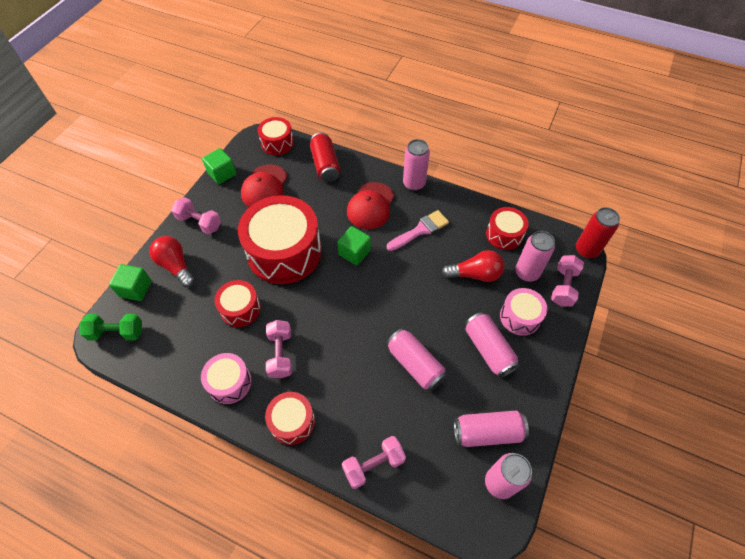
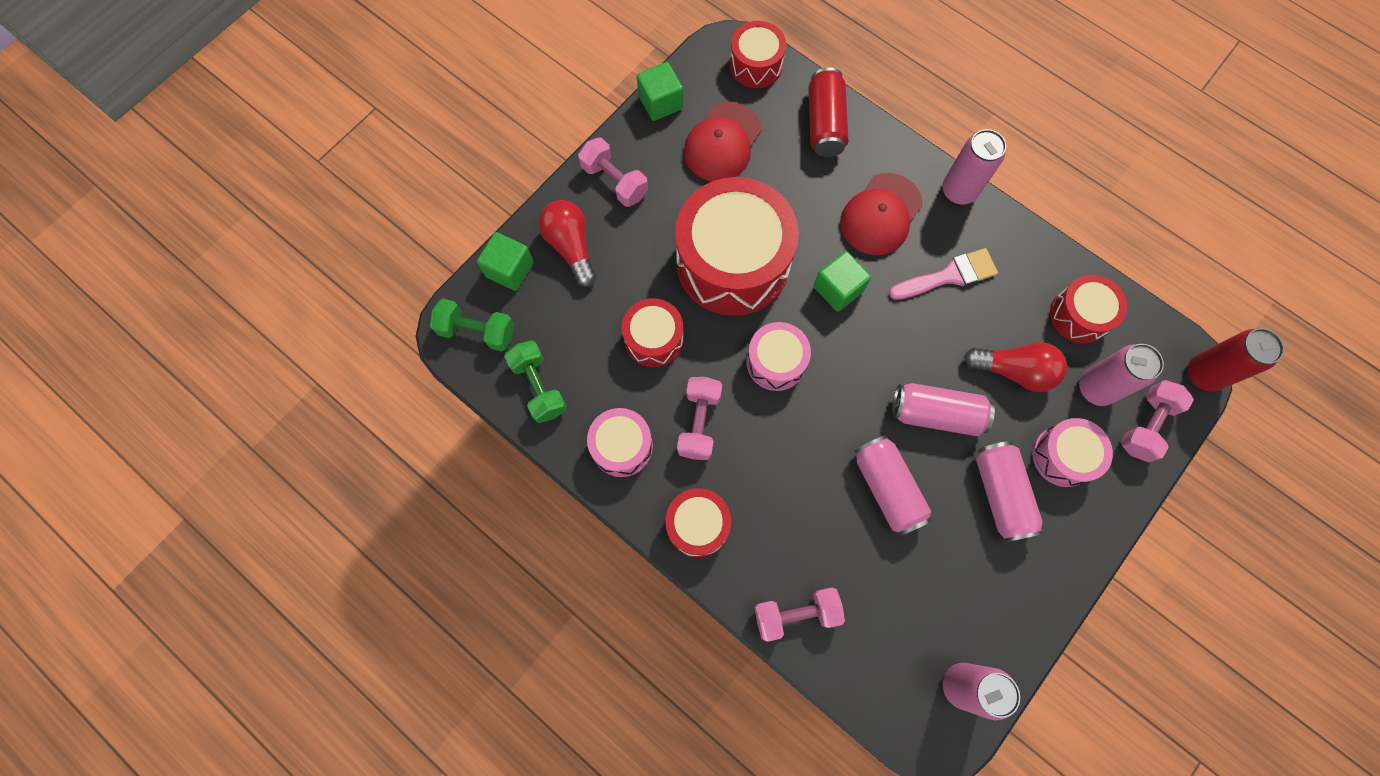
camera: 15 degrees right, 15 degrees up
(165, 358) = (539, 387): none -> green dumbbell
(324, 304) = (776, 362): none -> pink drum
(487, 432) = (964, 613): pink can -> pink can (936, 414)

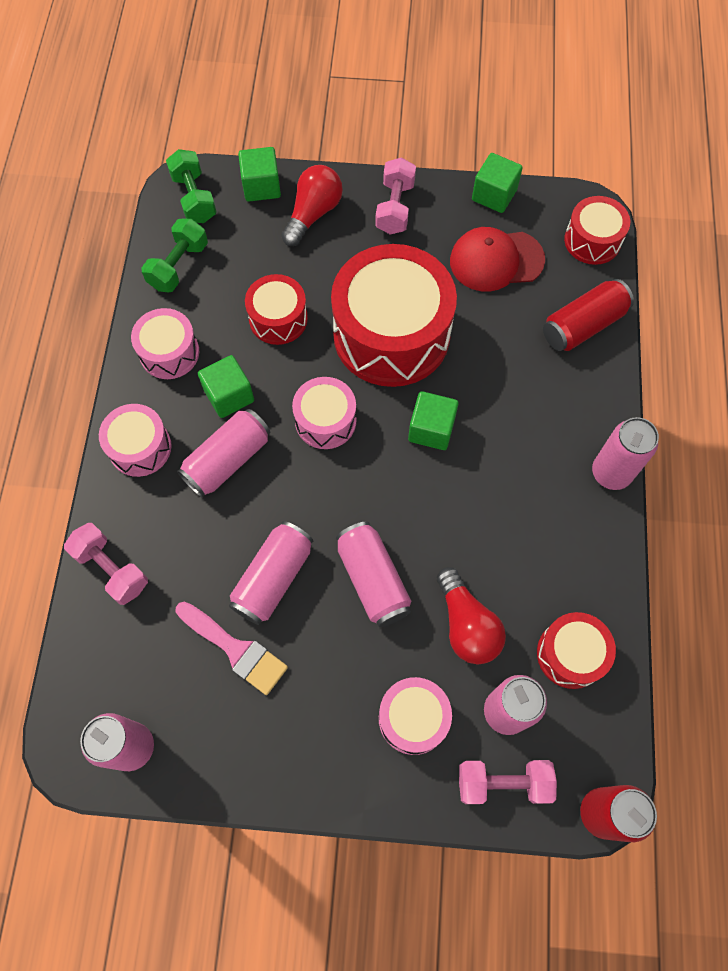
camera: 55 degrees right, 5 degrees down
(698, 525) = (140, 447): red drum -> pink drum
(699, 422) = (229, 396): pink dumbbell -> green cube
(880, 214) = (531, 422): red cap -> none
(948, 276) = (517, 513): pink brush -> pink brush (235, 649)
(1001, 494) = (335, 681): pink can -> pink can (228, 460)

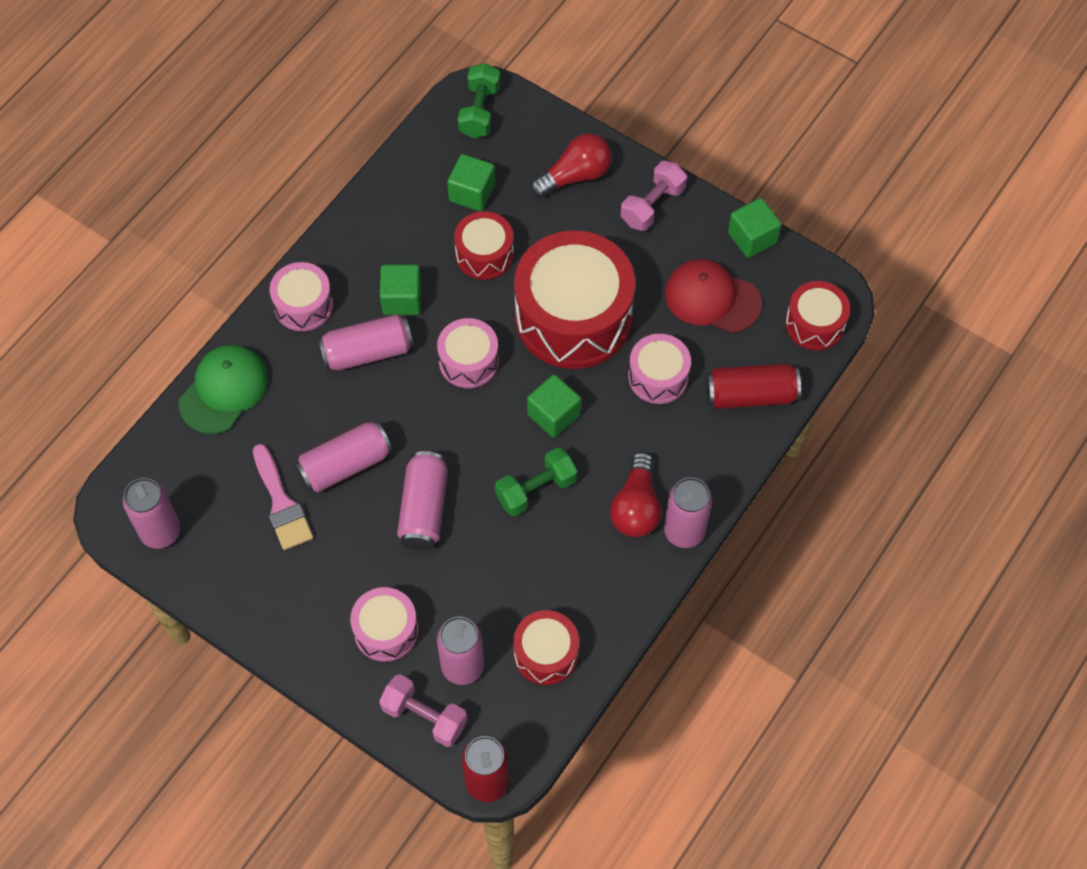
camera: 30 degrees right, 5 degrees down
(111, 569) = (224, 390): pink dumbbell -> green cap
(169, 352) = (375, 238): pink drum -> pink drum (658, 377)
(178, 266) = (428, 166): green dumbbell -> green dumbbell (536, 489)
(261, 186) = (545, 128): green cube -> green cube (472, 193)
(466, 625) = (476, 585): red light bulb -> red light bulb (636, 507)

